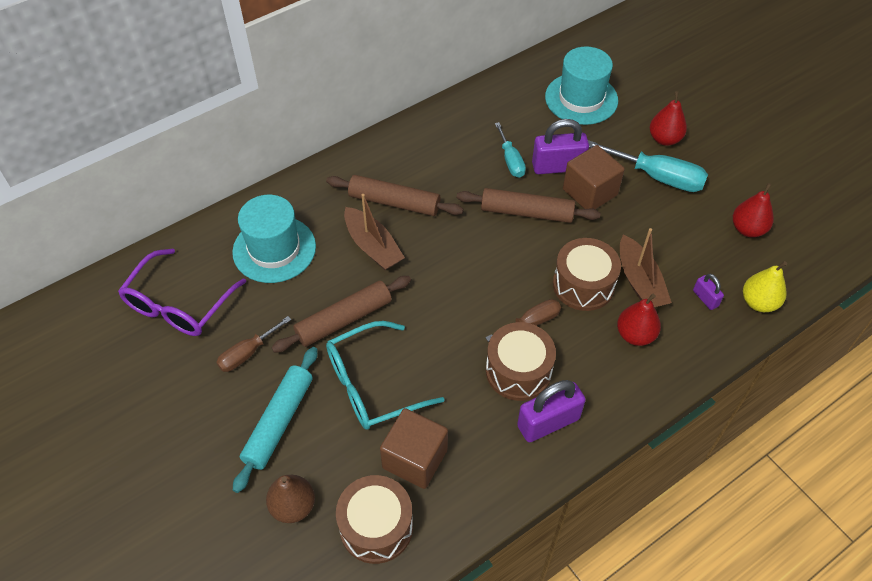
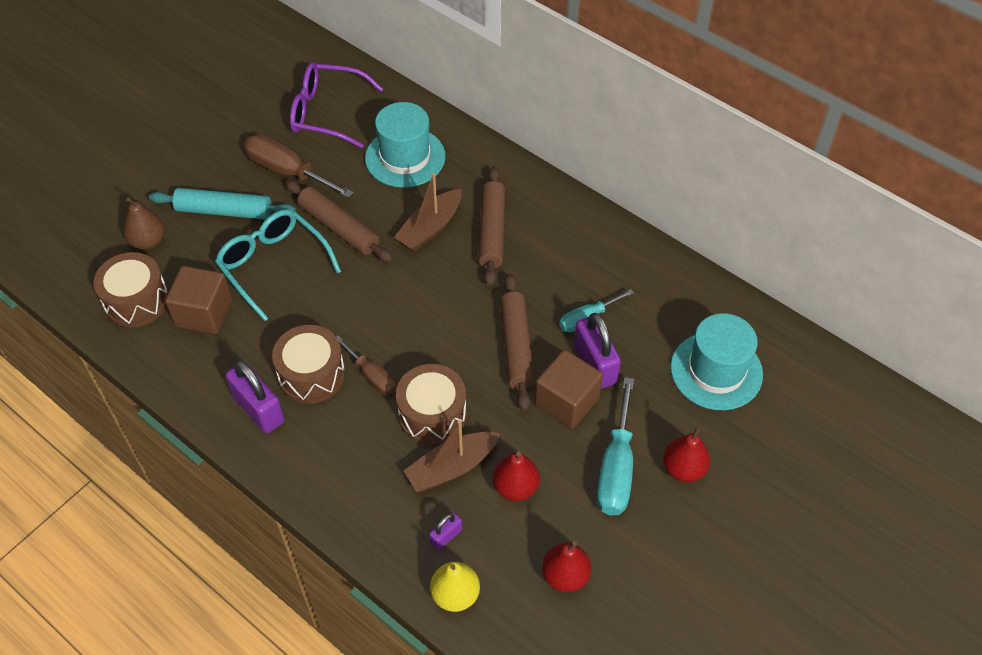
camera: 75 degrees right, 0 degrees up
(247, 353) = (287, 171): brown screwdriver -> brown screwdriver, size x1.66
(635, 335) = (379, 472): red pear -> red pear (515, 487)

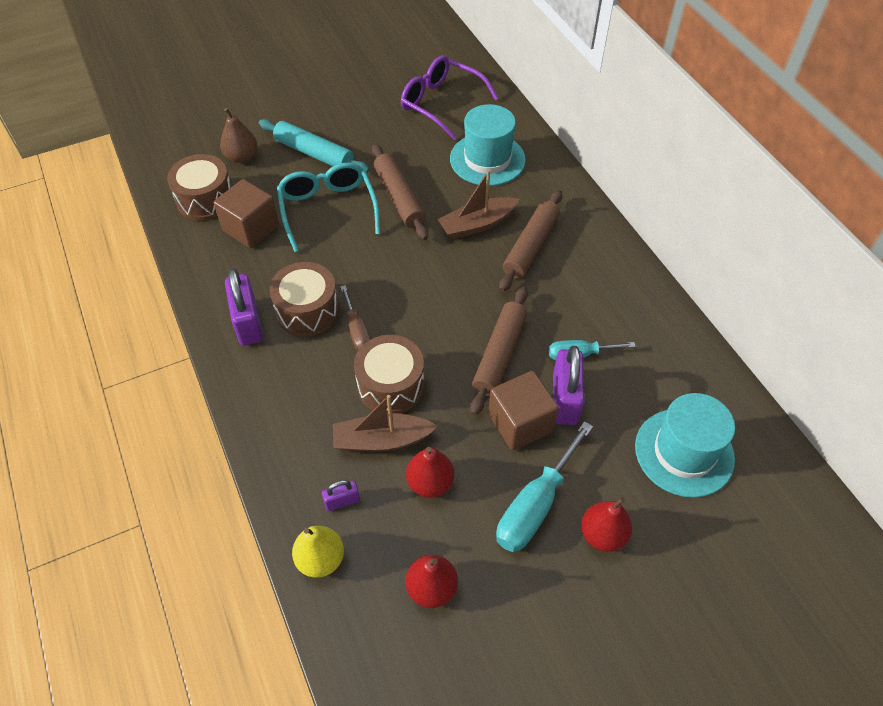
camera: 25 degrees right, 0 degrees up
(287, 171) = (382, 139): brown screwdriver -> none

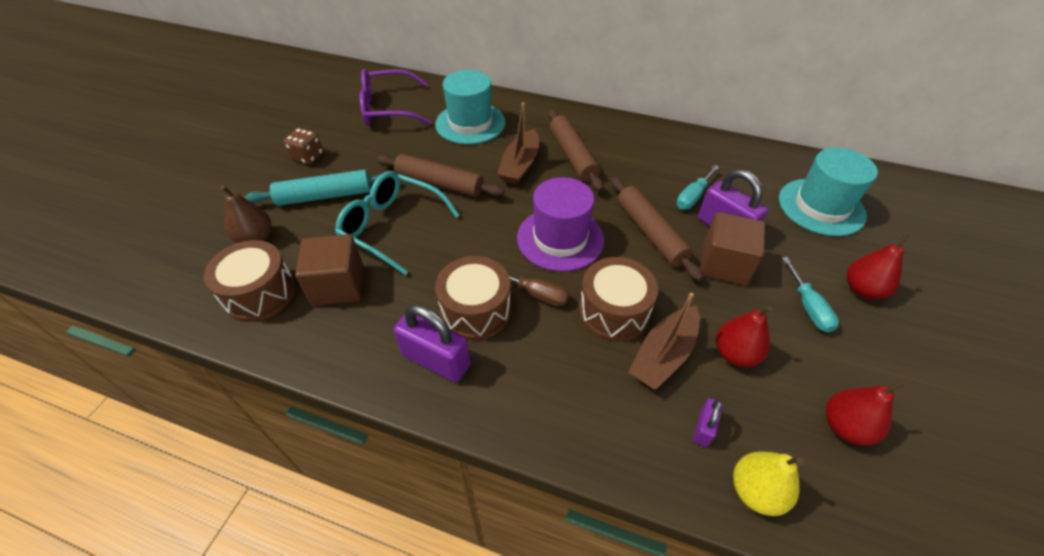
camera: 45 degrees left, 5 degrees down
(338, 112) = (308, 157): none -> brown dice
(426, 305) = (560, 238): none -> purple hat
(535, 505) = (808, 307): turquoise screwdriver -> turquoise screwdriver, size x0.60

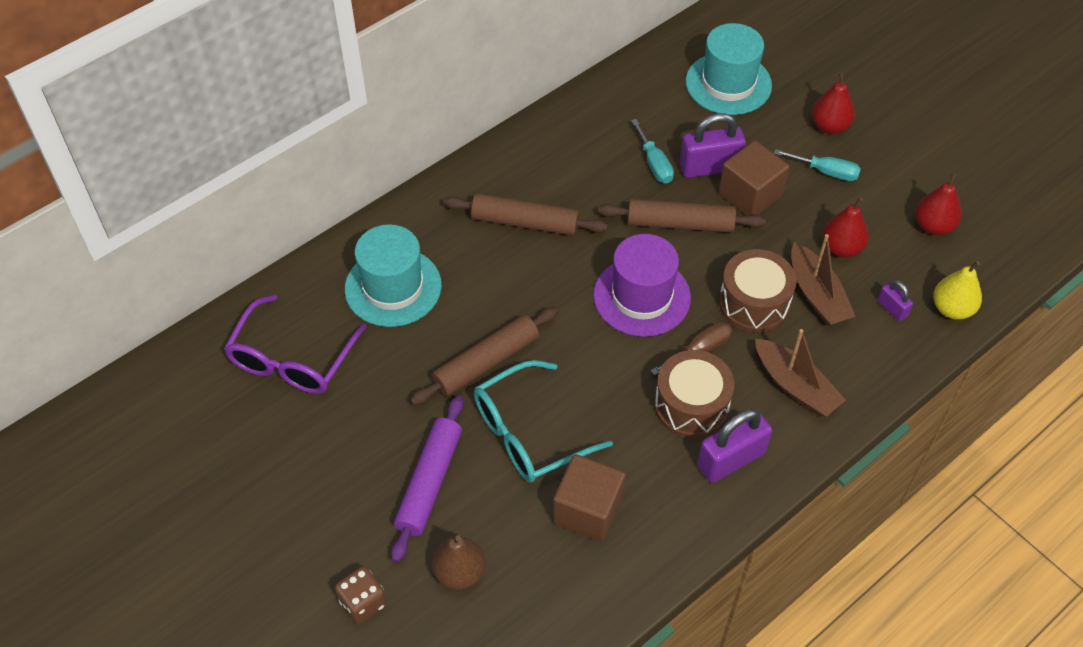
camera: 60 degrees left, 5 degrees up
(260, 293) = (555, 587): brown drum -> none
(308, 157) = (335, 479): brown dice -> brown dice (363, 602)
(325, 196) = (429, 482): turquoise rolling pin -> purple rolling pin
(520, 165) = (507, 276): brown boat -> brown boat (795, 386)

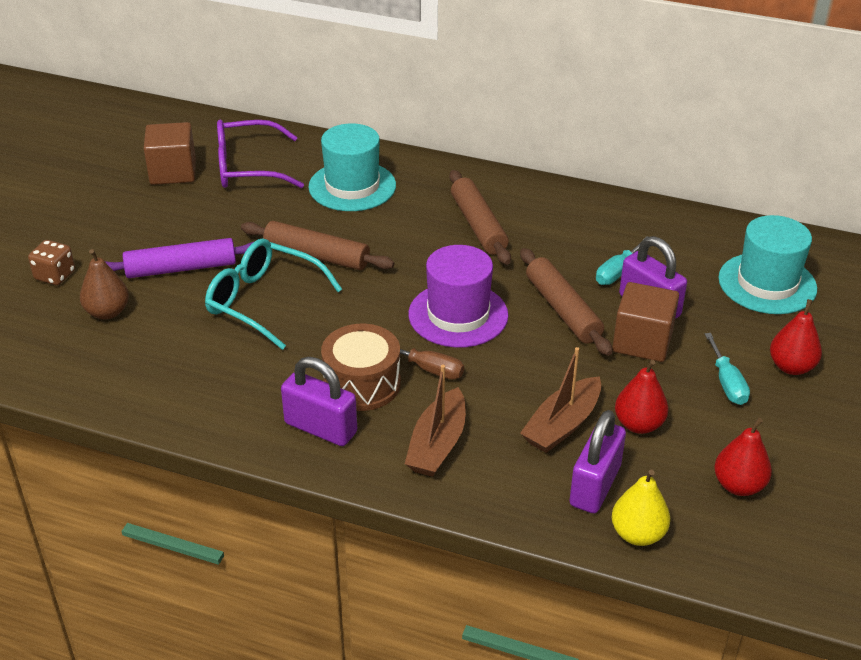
camera: 60 degrees right, 15 degrees down
(588, 510) = (208, 359): brown cube -> brown cube (173, 172)
(754, 303) = (513, 386): brown drum -> none
(892, 308) = (594, 486): purple padlock -> purple padlock, size x1.94

